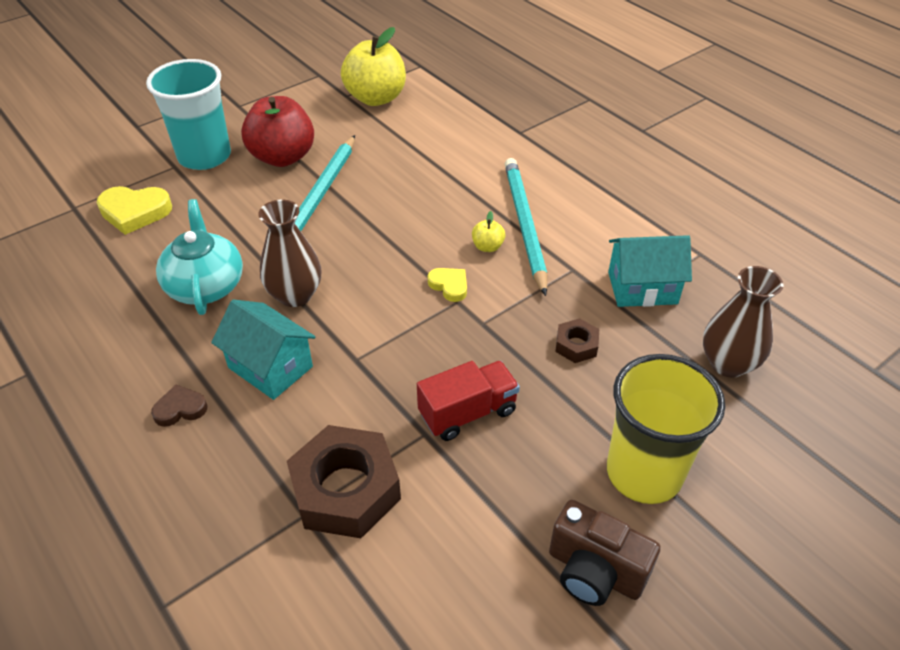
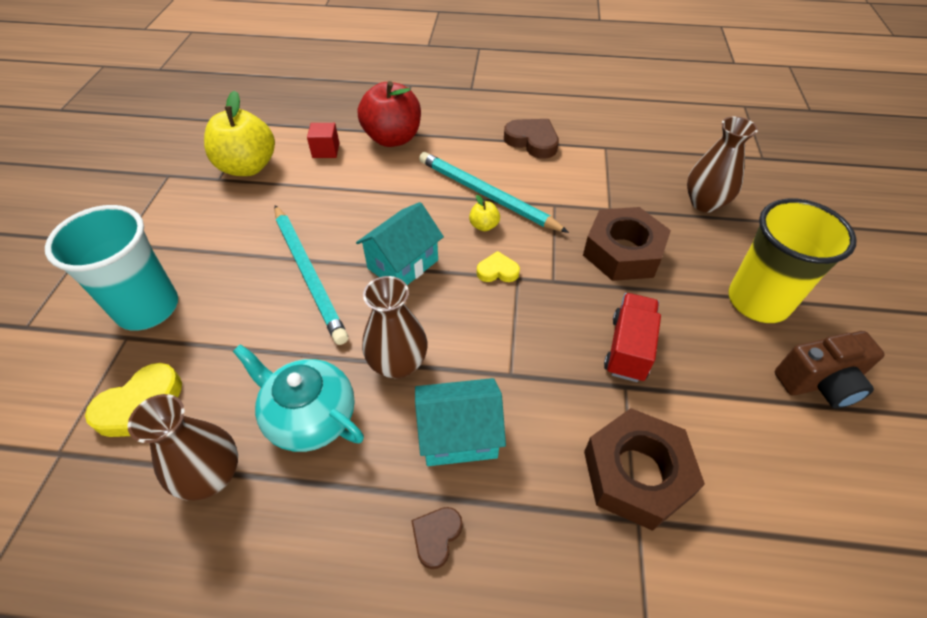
camera: 45 degrees left, 5 degrees up
(120, 277) = (212, 476): none -> brown vase
(282, 157) = (229, 261): red apple -> red apple (393, 138)
(446, 116) = (326, 150): none -> red cube
(576, 345) = (623, 252): brown nut -> brown nut, size x2.08
(632, 207) = (532, 141): none -> brown heart
(642, 288) = (606, 189): turquoise house -> turquoise house (403, 264)

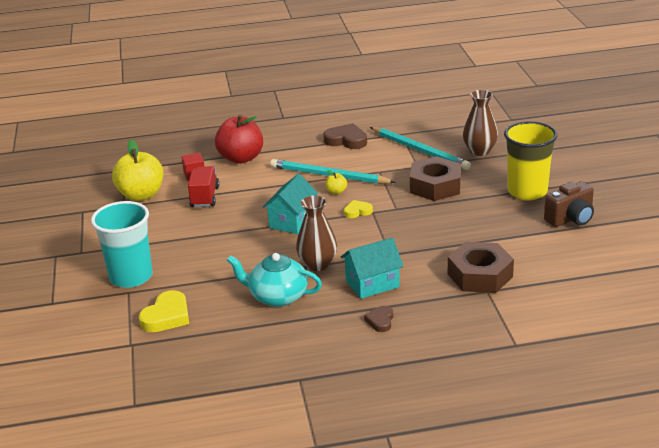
camera: 15 degrees left, 20 degrees down
(212, 476) = (235, 330): brown vase -> none
(309, 274) = (230, 239): turquoise pencil -> turquoise pencil (420, 150)
(628, 348) = (456, 228): red truck -> red truck (204, 197)

